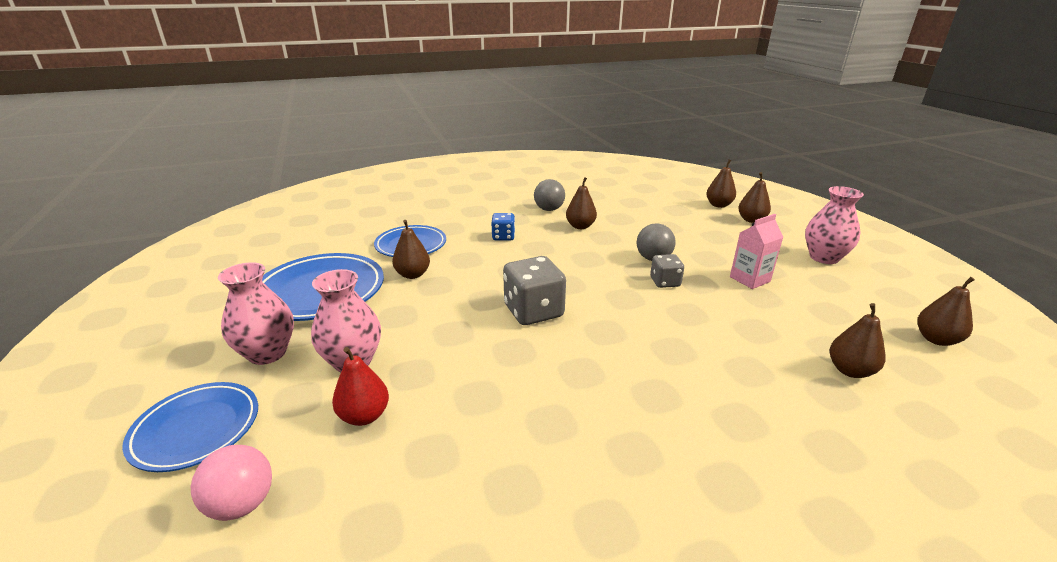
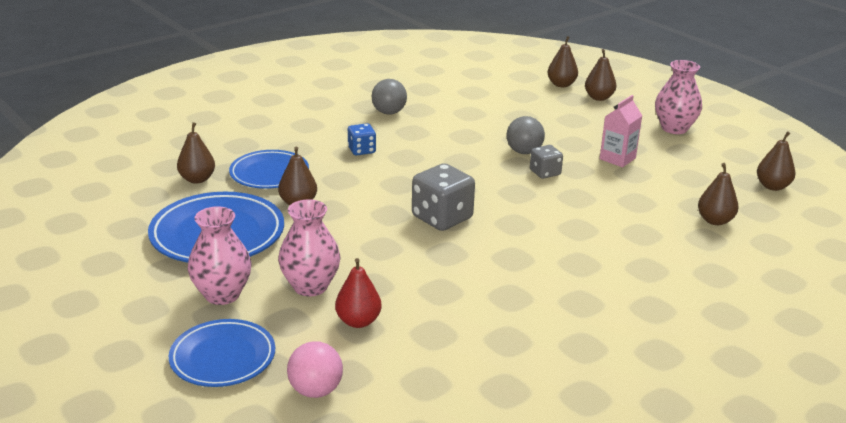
camera: 20 degrees left, 0 degrees up
(580, 226) = (434, 127): brown pear -> brown pear (197, 179)

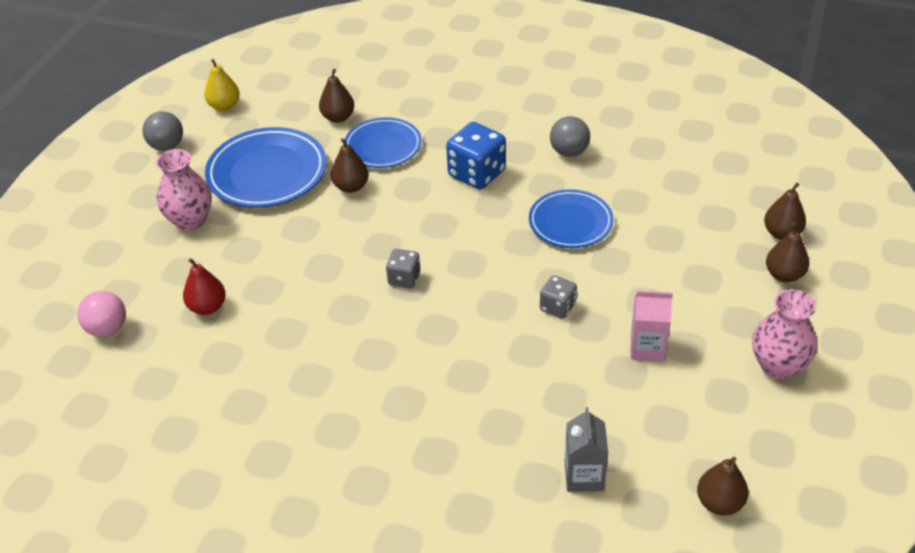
camera: 60 degrees right, 15 degrees up
(81, 225) = (224, 106): none -> yellow pear
(223, 358) = (115, 264): blue plate -> blue plate (570, 223)
(310, 286) = (235, 258): pink vase -> none
(361, 150) = (477, 173): blue dice -> blue dice, size x1.76
(442, 218) = (404, 278): grey dice -> grey dice, size x0.57
(524, 152) = (586, 274): grey ball -> grey ball (167, 146)
(715, 220) = (584, 476): brown pear -> grey carton

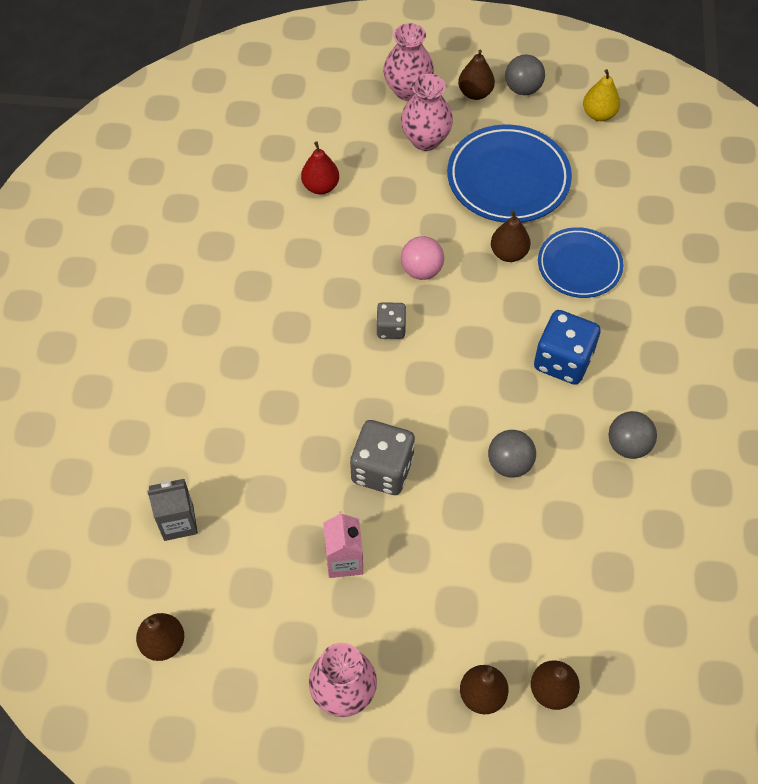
camera: 75 degrees right, 15 degrees up
(107, 329) = (281, 126): pink ball -> pink ball (421, 270)
(120, 223) = (408, 90): none -> pink vase
(338, 117) = (614, 214): brown pear -> brown pear (475, 93)
(557, 307) = (382, 469): grey dice -> grey dice, size x1.76
(570, 223) = (509, 463): blue plate -> grey ball

